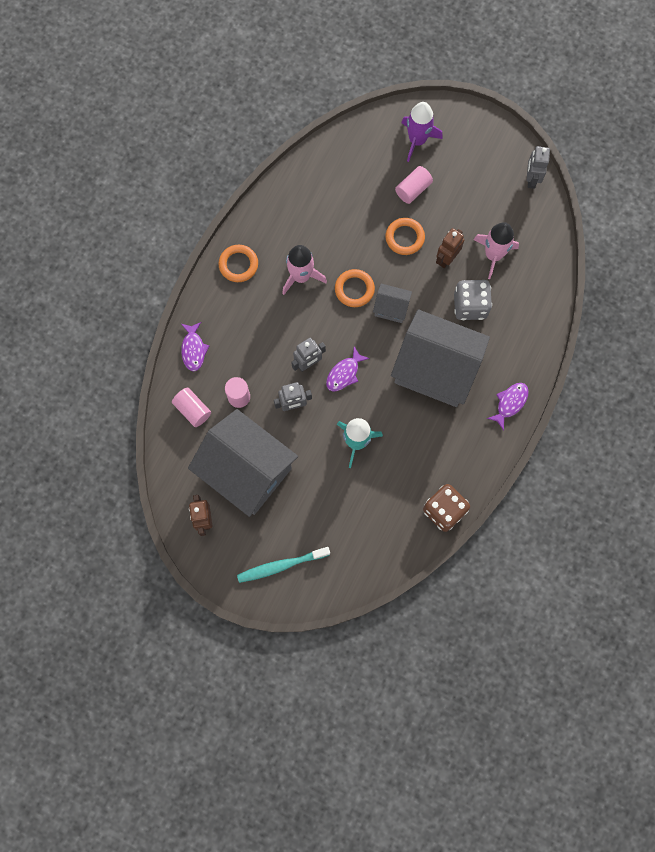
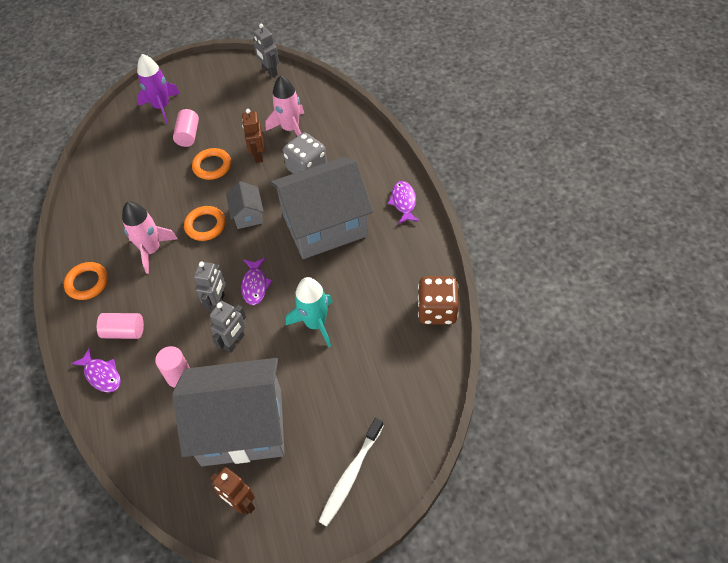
camera: 40 degrees left, 20 degrees down
(193, 410) = (144, 422): pink cylinder -> pink cylinder (124, 332)
(281, 565) = (351, 475): turquoise toothbrush -> white toothbrush
(391, 308) = (248, 215): grey house -> grey house turned 75 degrees counterclockwise

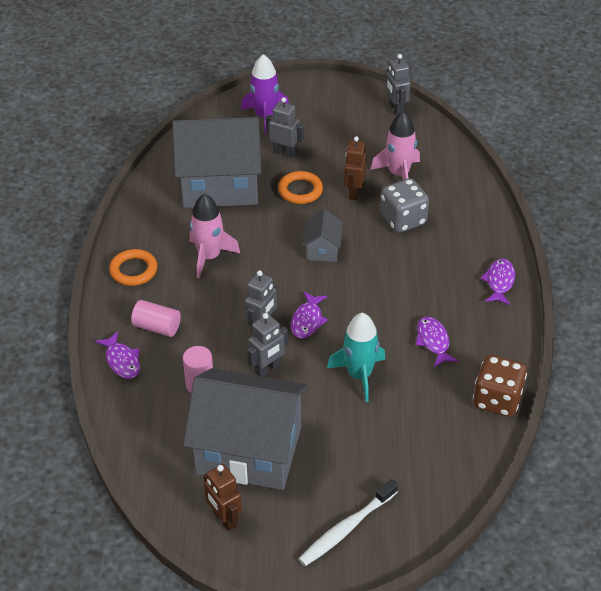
camera: 15 degrees right, 10 degrees down
(188, 135) = (285, 152): pink cylinder -> grey robot
(205, 225) = (274, 248): orange ring -> none
(325, 225) = (403, 282): grey house -> grey house (220, 184)
(367, 273) = (433, 341): none -> purple fish

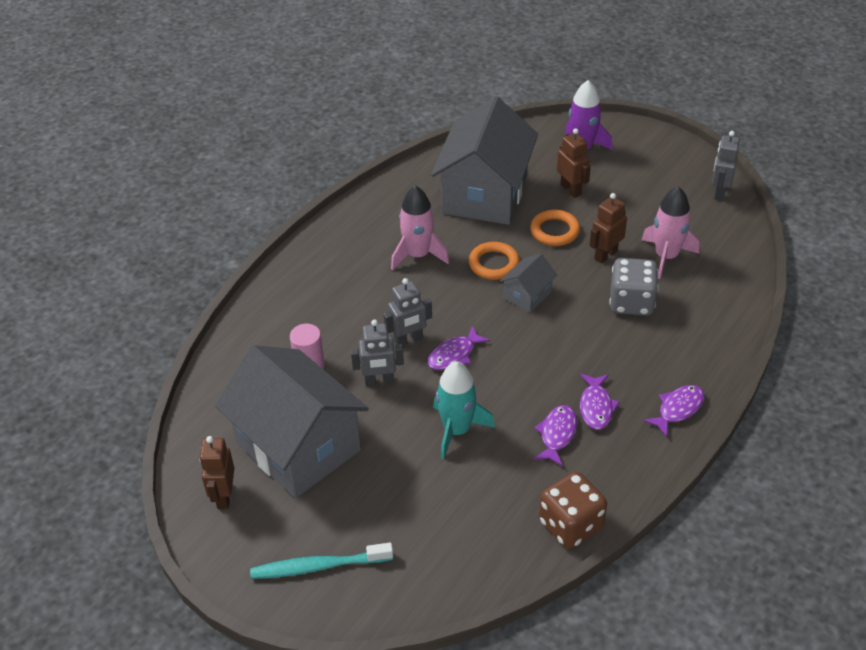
camera: 35 degrees right, 0 degrees up
(122, 361) = (265, 312): purple fish -> purple fish (596, 407)
(133, 270) = (343, 238): orange ring -> orange ring (494, 264)
(157, 327) = (319, 296): pink cylinder -> none
(220, 184) = (485, 194): grey house -> grey house turned 75 degrees clockwise
(285, 152) = (571, 189): grey robot -> brown robot
(346, 528) = (318, 566): white toothbrush -> turquoise toothbrush

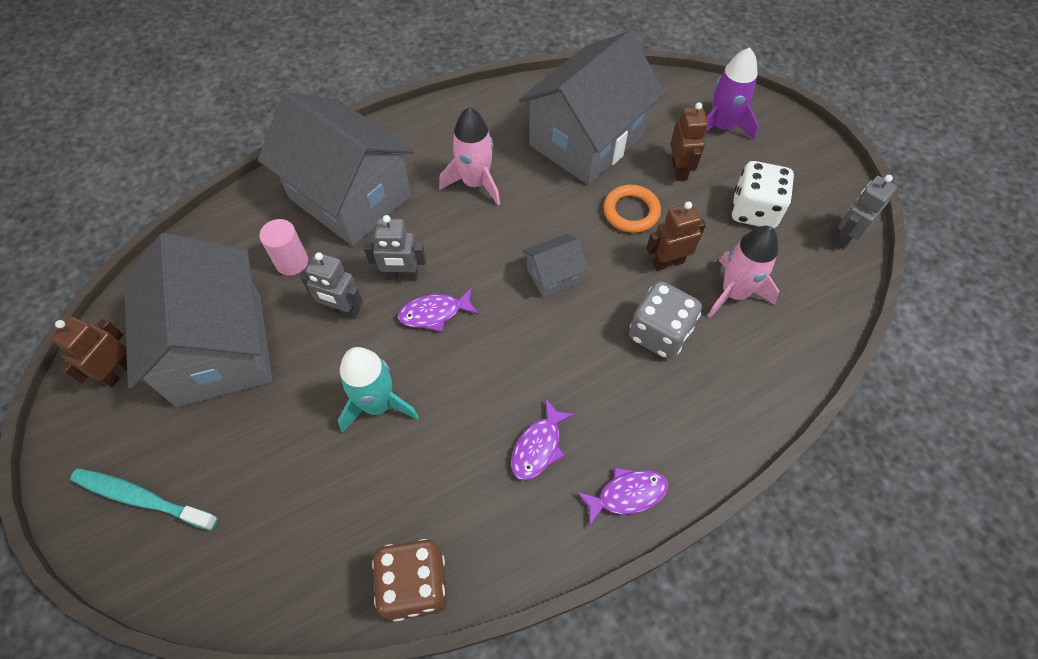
camera: 25 degrees right, 15 degrees up
(321, 302) = (350, 197): none -> grey house
(494, 264) = (543, 224): orange ring -> none
(557, 434) = (475, 461): purple fish -> none
(644, 198) = (754, 211): none -> white dice

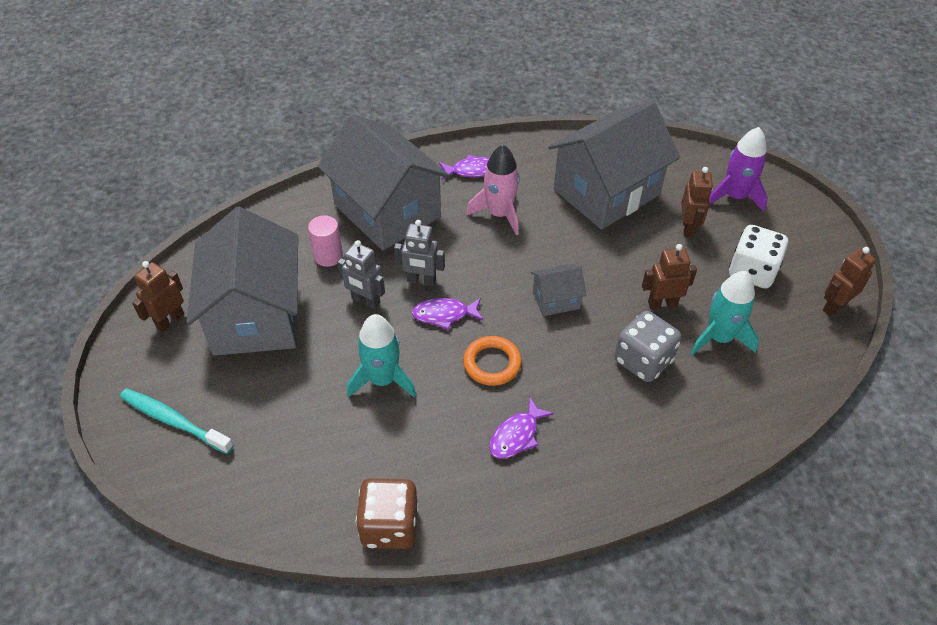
camera: 10 degrees right, 10 degrees down
(627, 494) = (588, 486): purple fish -> purple fish (472, 170)
(631, 212) = (636, 257): orange ring -> orange ring (492, 363)
(734, 293) = (719, 338): pink rocket -> turquoise rocket
(845, 237) = (834, 306): grey robot -> brown robot

